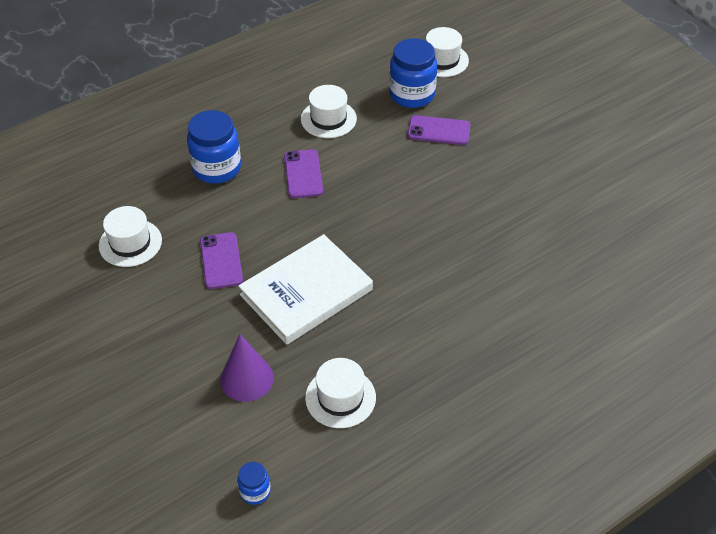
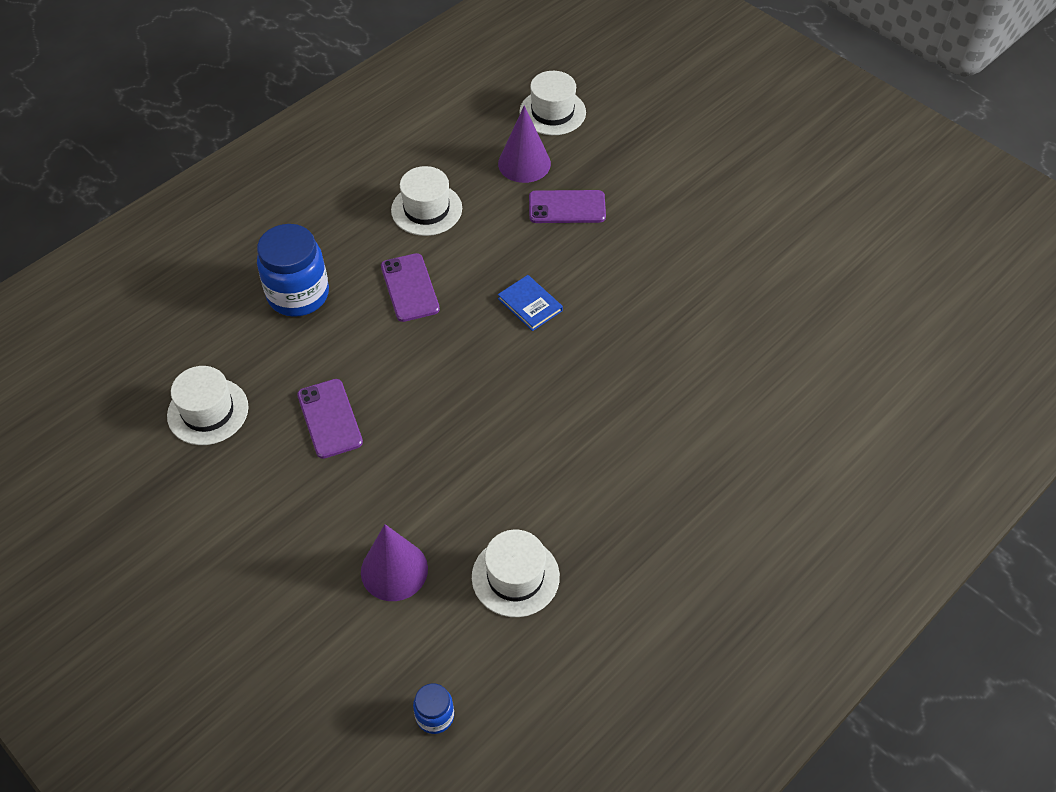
camera: 10 degrees left, 5 degrees up
(306, 292) = (445, 445): white book -> none
(394, 198) = (530, 305): none -> blue book
(412, 95) = (524, 163): blue jar -> purple cone

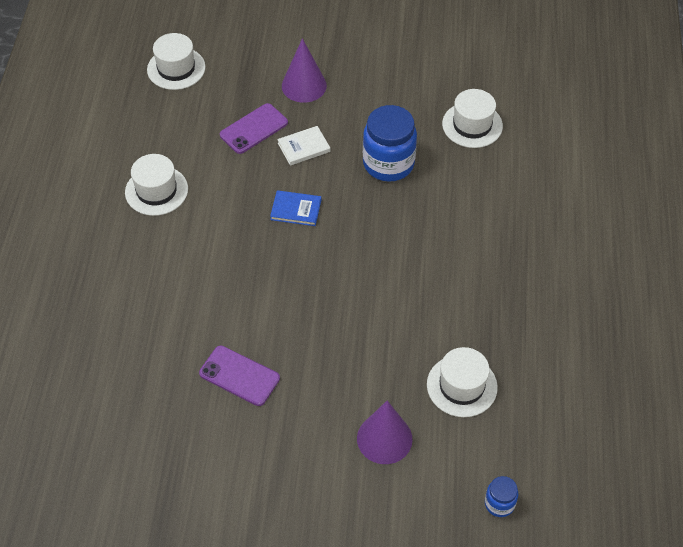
camera: 40 degrees left, 0 degrees up
(208, 411) = (146, 432): white hat -> white hat (472, 125)
(298, 295) = (125, 309): blue jar -> blue jar (388, 163)
(410, 288) = (202, 252): purple phone -> none
(524, 163) = (193, 116): purple cone -> purple cone (304, 85)
(596, 252) = (304, 147): none -> white book

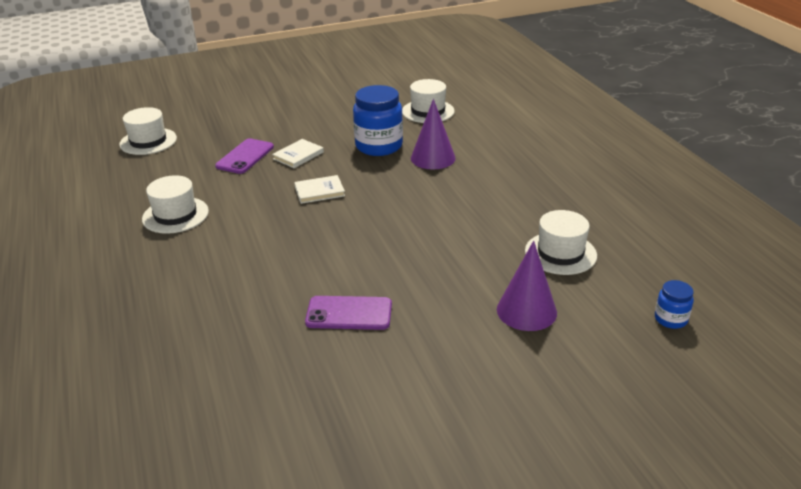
camera: 25 degrees left, 20 degrees down
(296, 210) = (319, 191): blue book -> white book
(304, 85) = (272, 124): purple cone -> purple cone (433, 158)

